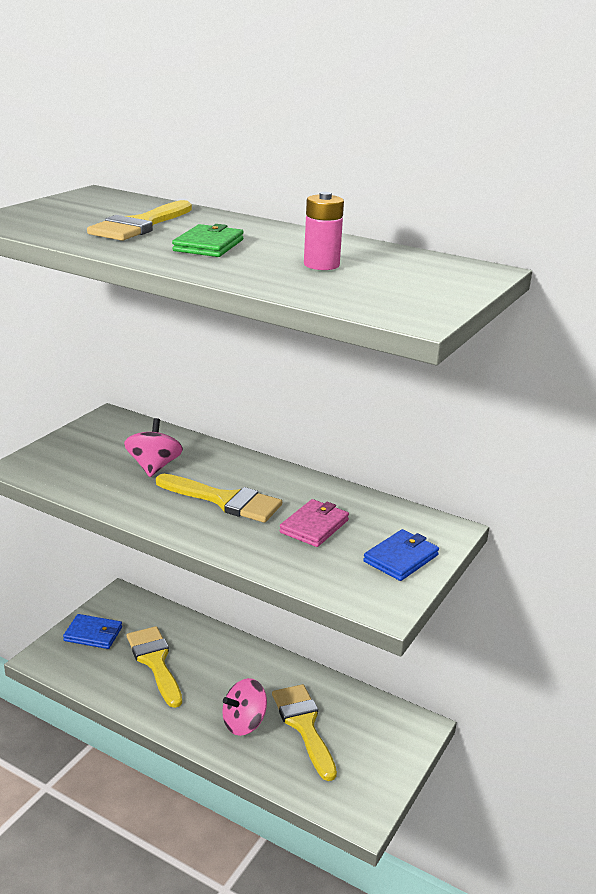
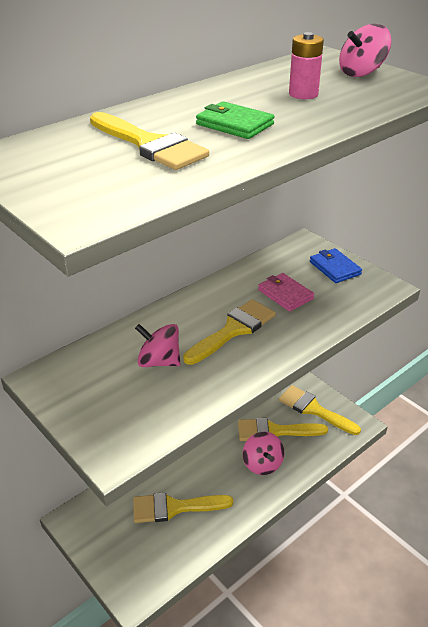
camera: 70 degrees left, 10 degrees up
(93, 634) = (117, 549): blue wallet -> none
(364, 760) = (314, 409): none -> yellow brush
(430, 287) = (361, 73): none -> pink spinning top

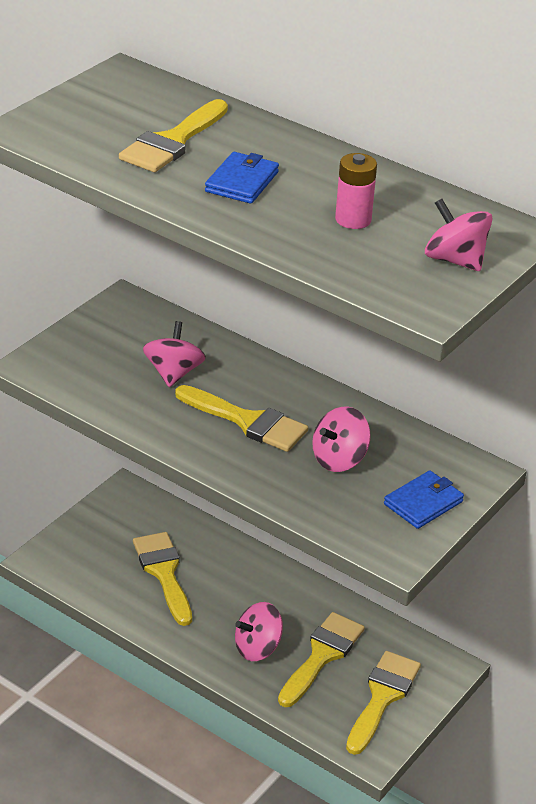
camera: 75 degrees right, 0 degrees up
(234, 124) = (242, 182): green wallet -> blue wallet
(274, 431) = (322, 656): yellow brush -> yellow brush turned 45 degrees clockwise
(285, 294) = (339, 459): pink wallet -> pink spinning top

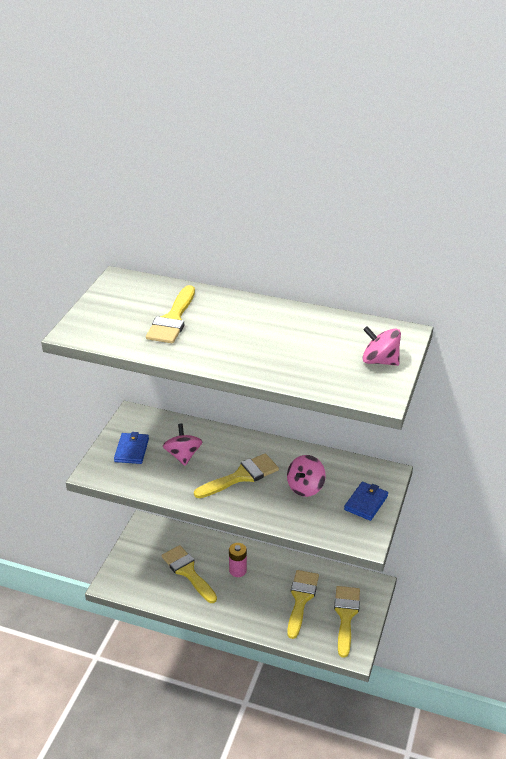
camera: 15 degrees left, 0 degrees up
(242, 182) = (228, 337): blue wallet -> blue wallet (132, 450)
(248, 421) = (241, 476): yellow brush -> yellow brush turned 45 degrees counterclockwise
(257, 648) = (262, 605): pink spinning top -> none
(353, 219) = (307, 348): pink battery -> pink battery (238, 570)

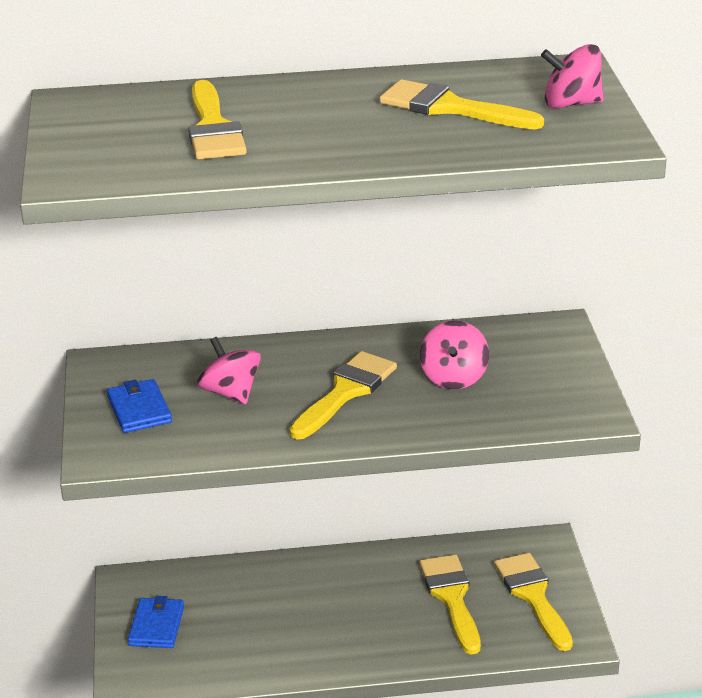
camera: 25 degrees left, 5 degrees down
(188, 572) = (247, 622): yellow brush -> yellow brush (450, 108)
(238, 570) = (326, 593): pink battery -> none
(366, 503) = (557, 370): blue wallet -> blue wallet (156, 626)

